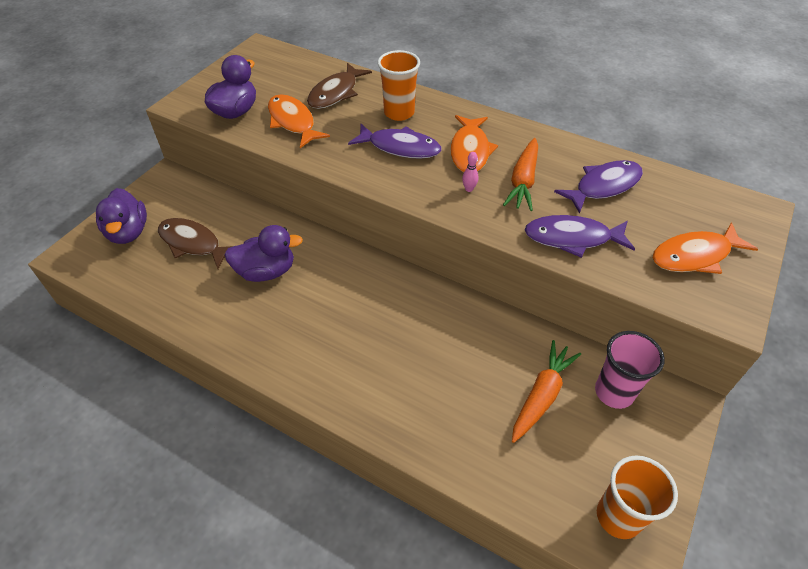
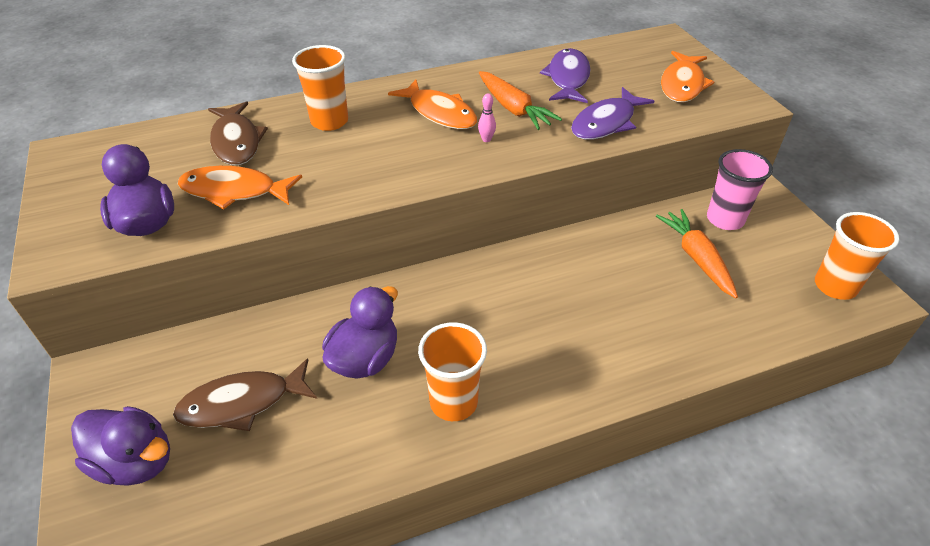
camera: 50 degrees left, 5 degrees down
(269, 333) = (453, 402): none -> orange cup
(400, 147) = (378, 146): purple fish -> none

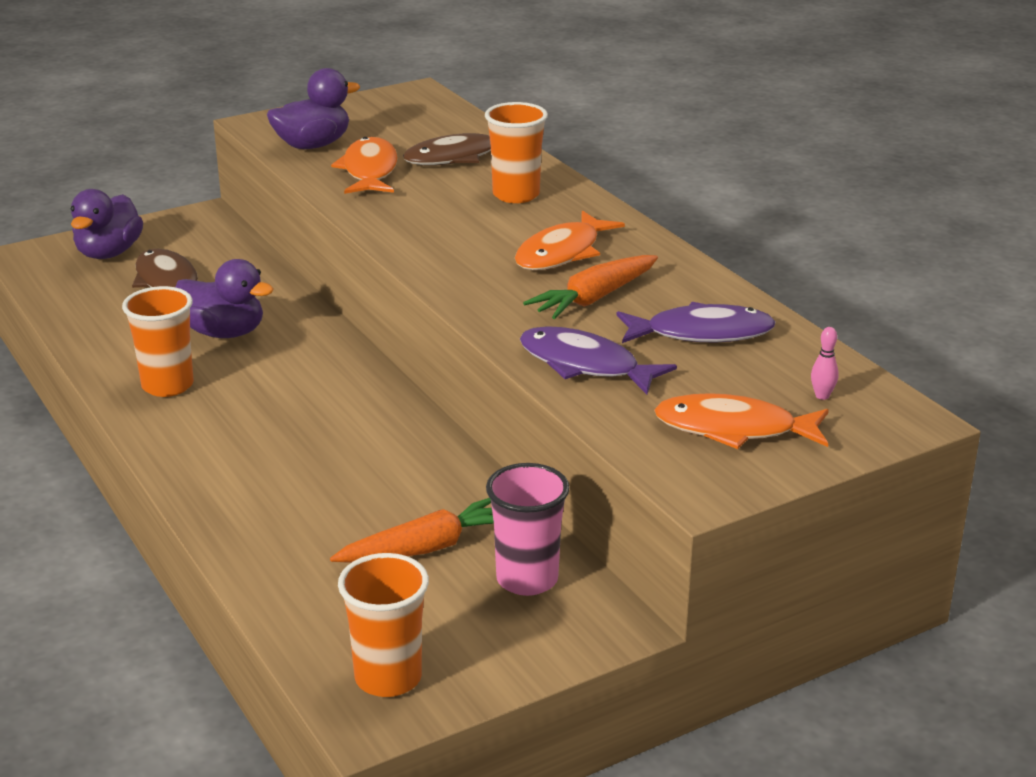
camera: 80 degrees right, 15 degrees down
(486, 139) = (511, 286): pink bowling pin -> pink bowling pin (822, 396)

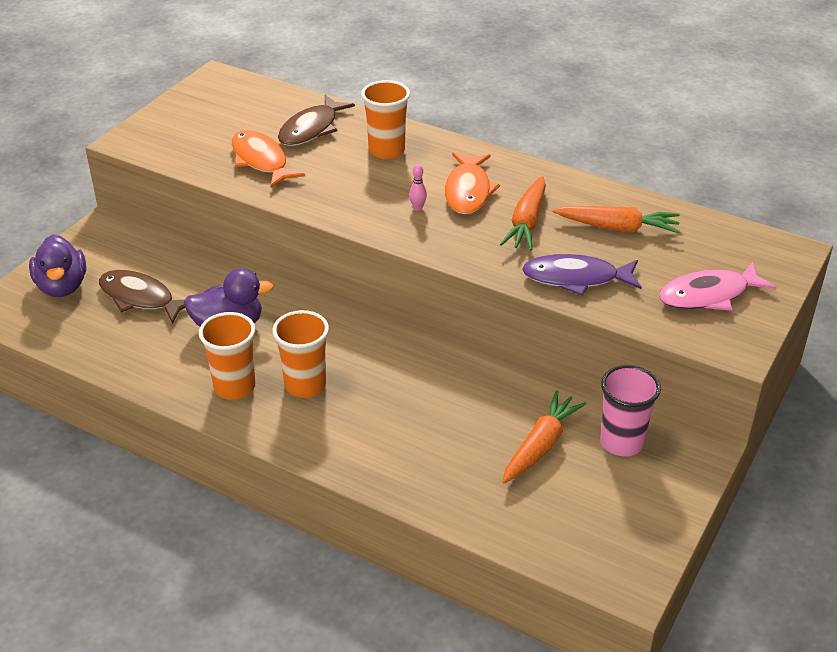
camera: 30 degrees left, 10 degrees up
(313, 145) = (193, 149): purple duck -> none
(388, 678) = (612, 550): orange cup -> orange cup (305, 385)
(701, 333) = (618, 228): purple fish -> orange carrot
(734, 429) = (709, 295): orange fish -> pink fish
(822, 396) = (731, 251): pink bowling pin -> pink bowling pin (417, 207)

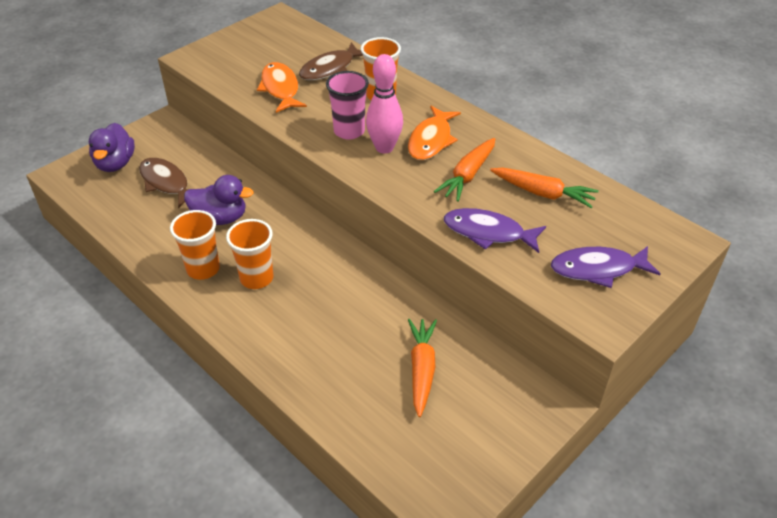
camera: 15 degrees right, 5 degrees up
(417, 207) = (384, 148): pink bowling pin -> pink bowling pin, size x2.50
(541, 445) = (421, 369): orange carrot -> orange carrot turned 45 degrees counterclockwise
(621, 442) = (490, 381): pink cup -> pink cup (349, 131)
(709, 295) = (598, 269): pink fish -> purple fish

